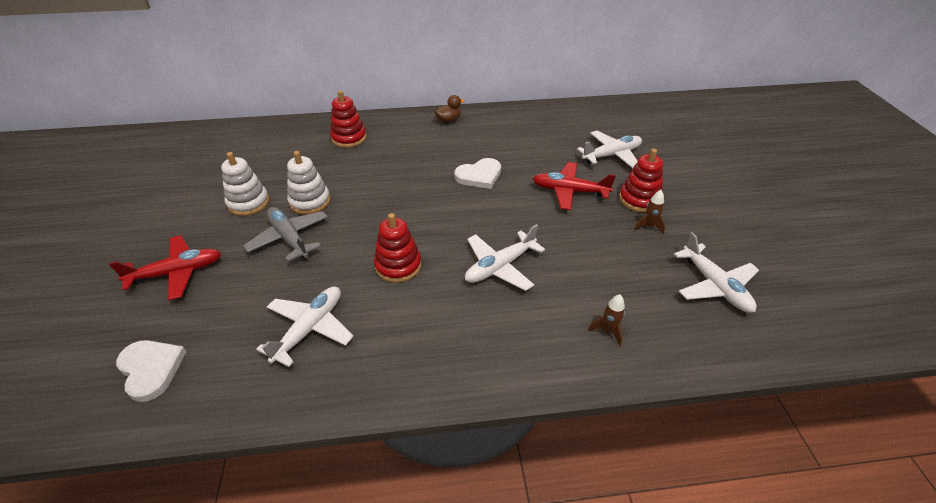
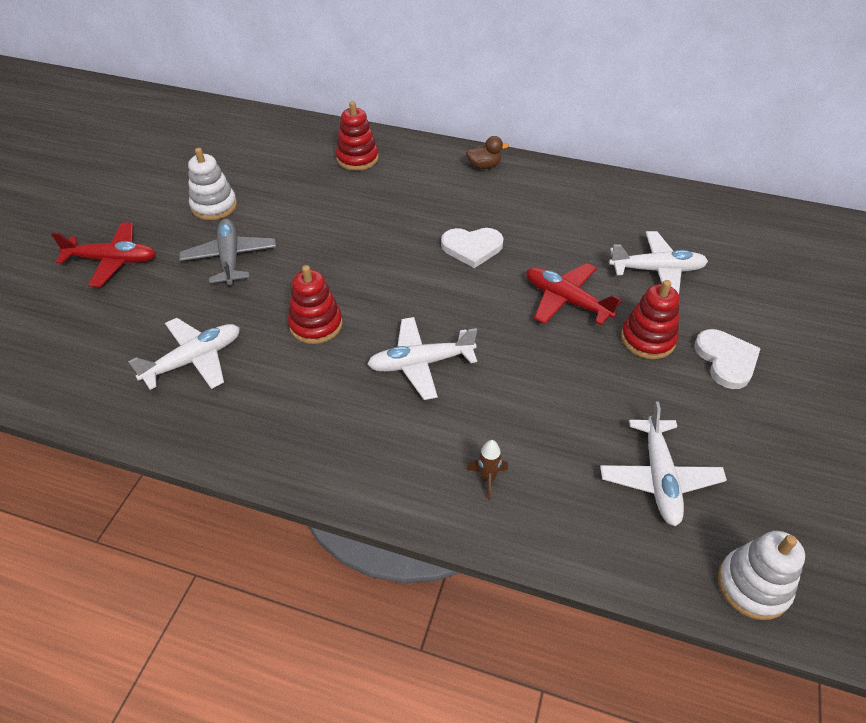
camera: 25 degrees right, 5 degrees up
(151, 369) = (45, 347): white heart -> white heart (726, 360)
(310, 201) = (273, 223): white stacking toy -> white stacking toy (753, 586)
(648, 226) = (632, 377): brown rocket -> none

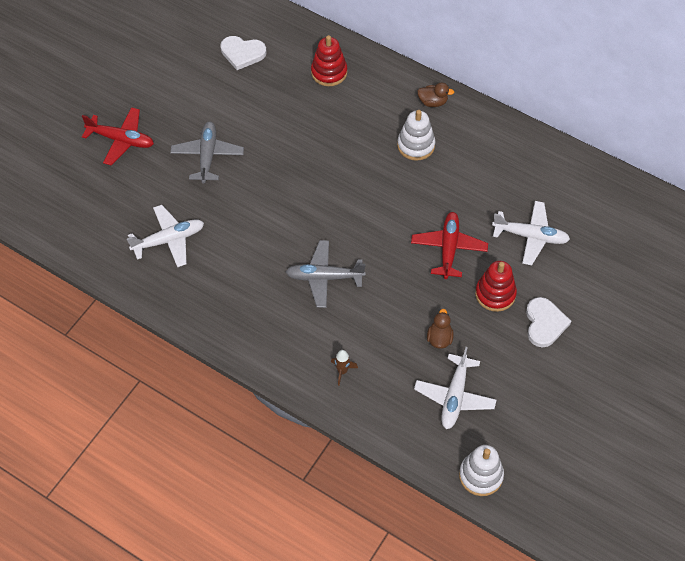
camera: 15 degrees right, 10 degrees up
(214, 206) = (203, 101): white stacking toy -> white stacking toy (416, 145)
(316, 325) = (258, 229): red stacking toy -> none
(420, 363) = (324, 277): white plane -> grey plane
(472, 248) = (394, 185): white heart -> white heart (242, 53)
(566, 300) = (448, 248): red plane -> red plane turned 45 degrees clockwise
(603, 406) = (439, 338): none -> brown duck

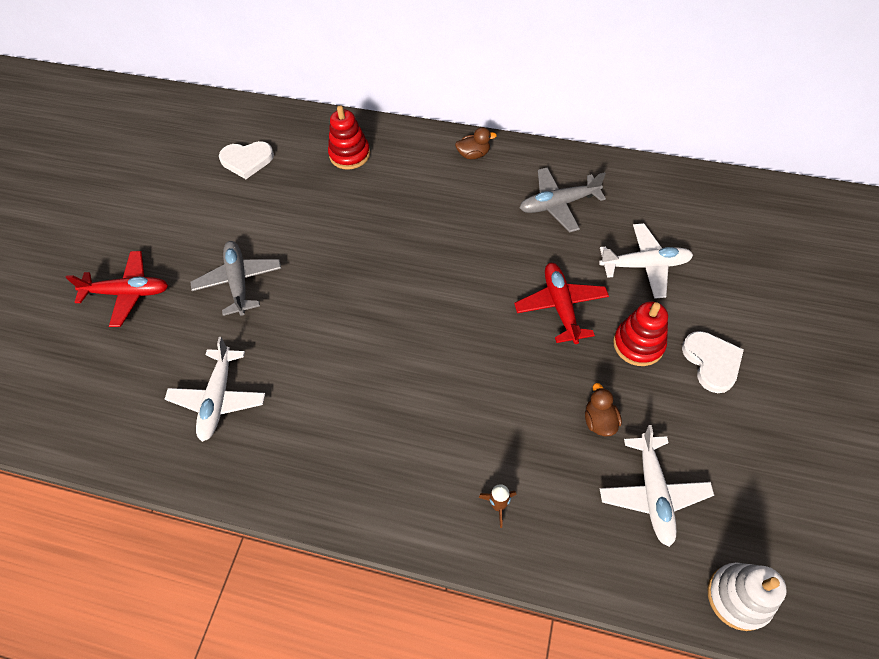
camera: 15 degrees left, 0 degrees up
(169, 240) = (219, 399): white plane -> white plane turned 135 degrees clockwise
(324, 277) = (429, 387): grey plane -> grey plane (558, 204)
(416, 145) = (474, 203): white stacking toy -> none

